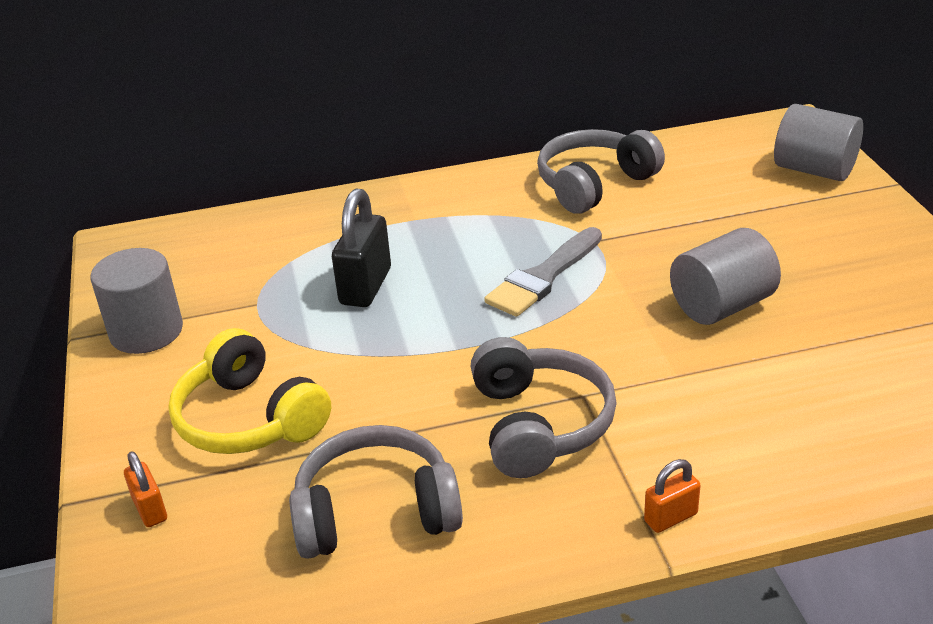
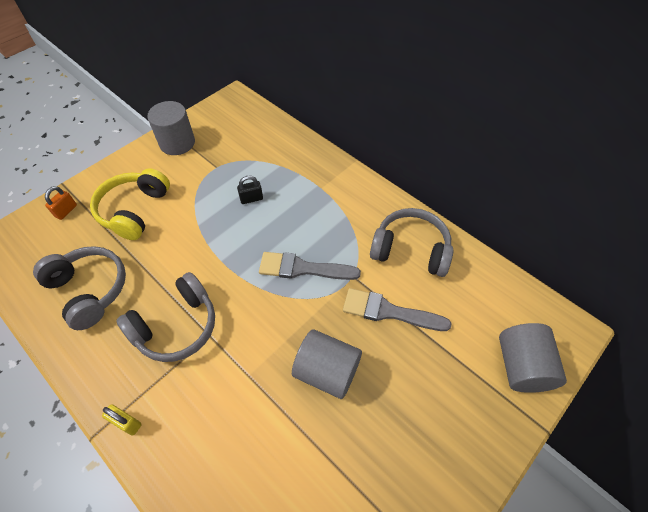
camera: 55 degrees right, 20 degrees up
(365, 286) = (251, 199): black padlock -> black padlock, size x0.55
(670, 517) = (127, 423): orange padlock -> yellow padlock
(673, 230) = (389, 311): none -> grey brush

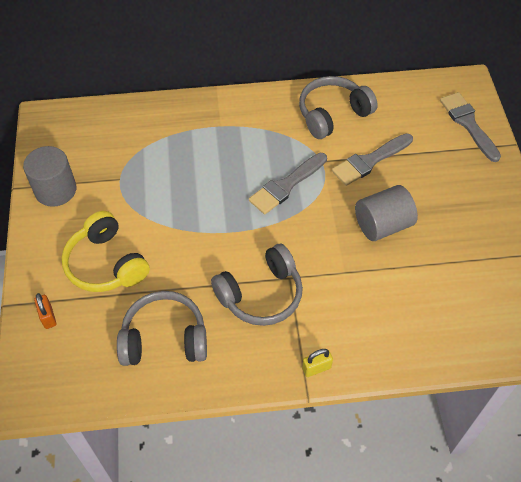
camera: 50 degrees left, 0 degrees up
(176, 326) = (261, 294): grey headphones -> grey headphones turned 60 degrees clockwise
(251, 199) = (183, 176): black padlock -> none
(521, 366) = (468, 124): grey cylinder -> grey brush

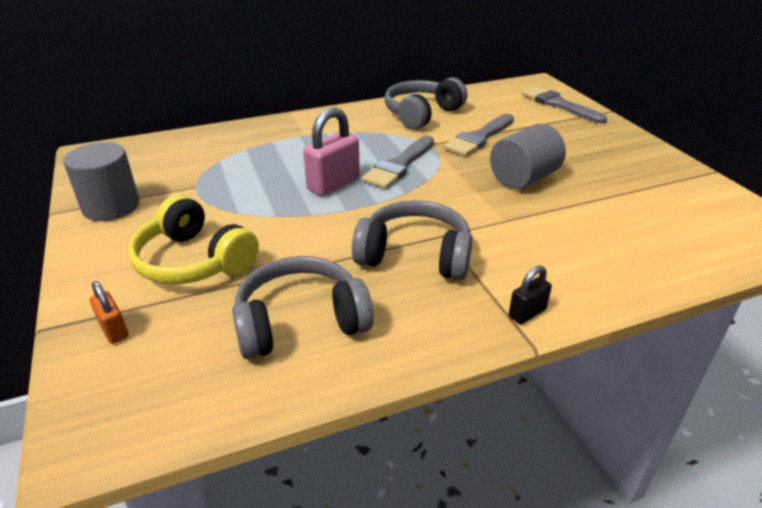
camera: 15 degrees left, 20 degrees down
(226, 199) = (333, 184): none -> pink padlock
(261, 294) = (415, 255): grey headphones -> grey headphones turned 120 degrees counterclockwise
(316, 368) = (527, 313): yellow padlock -> black padlock

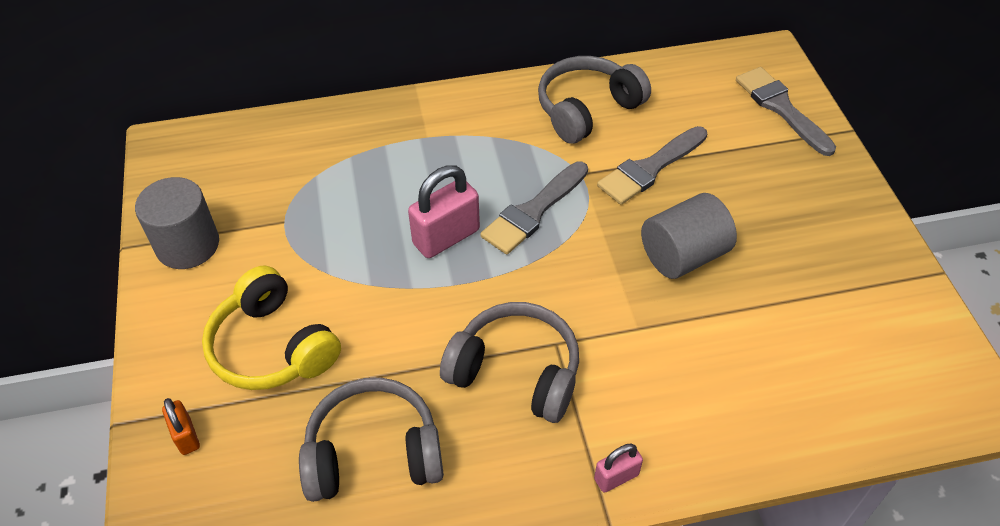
camera: 10 degrees right, 15 degrees up
(527, 313) = (616, 477): black padlock -> pink padlock

